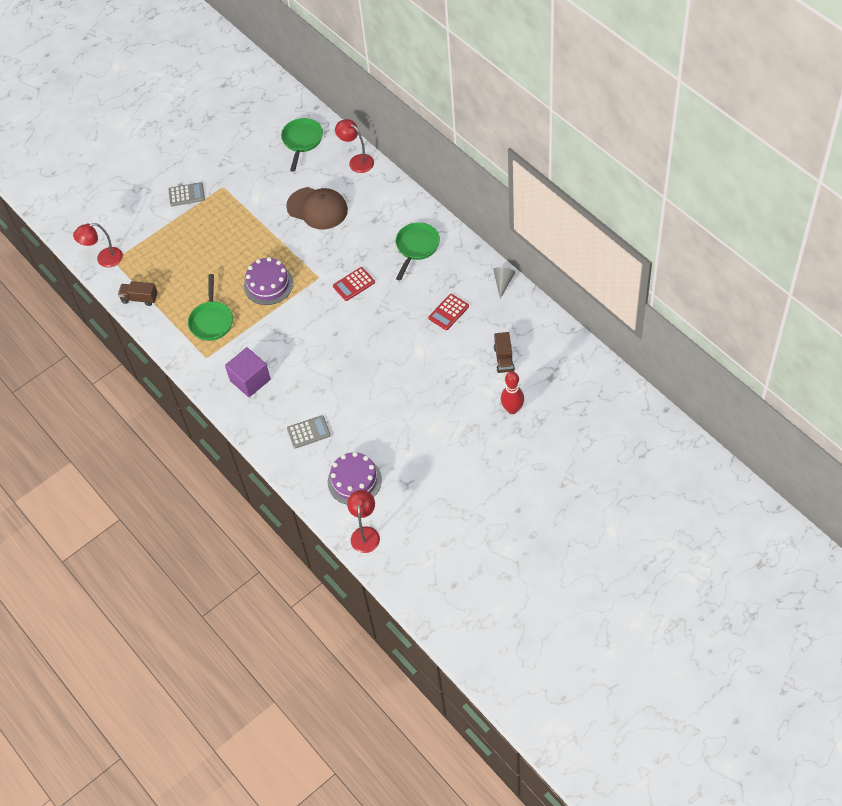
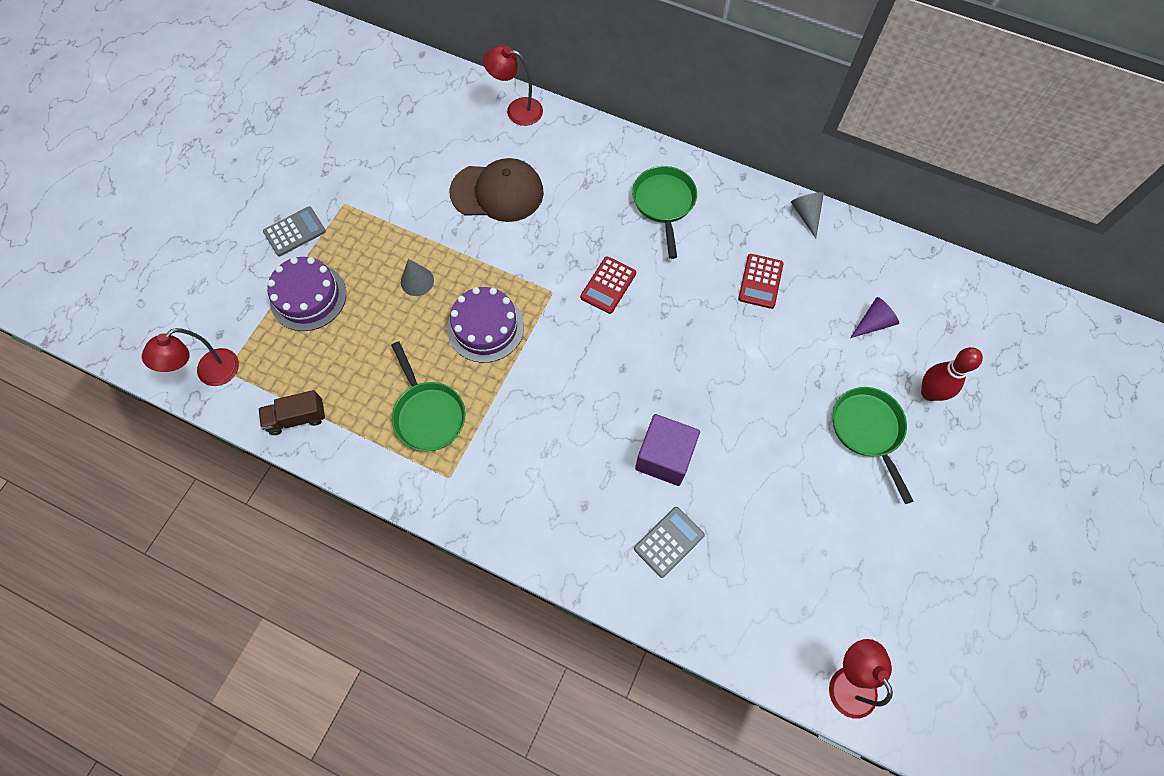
camera: 30 degrees left, 10 degrees up
(242, 245) = (417, 281): none -> grey cone
(250, 380) = (536, 489): purple cube -> purple cube (664, 457)
(302, 141) = (426, 105): green pan -> green pan (868, 430)
(354, 481) = (780, 596): purple cake -> purple cake (308, 297)
(504, 359) = (873, 323): brown truck -> purple cone

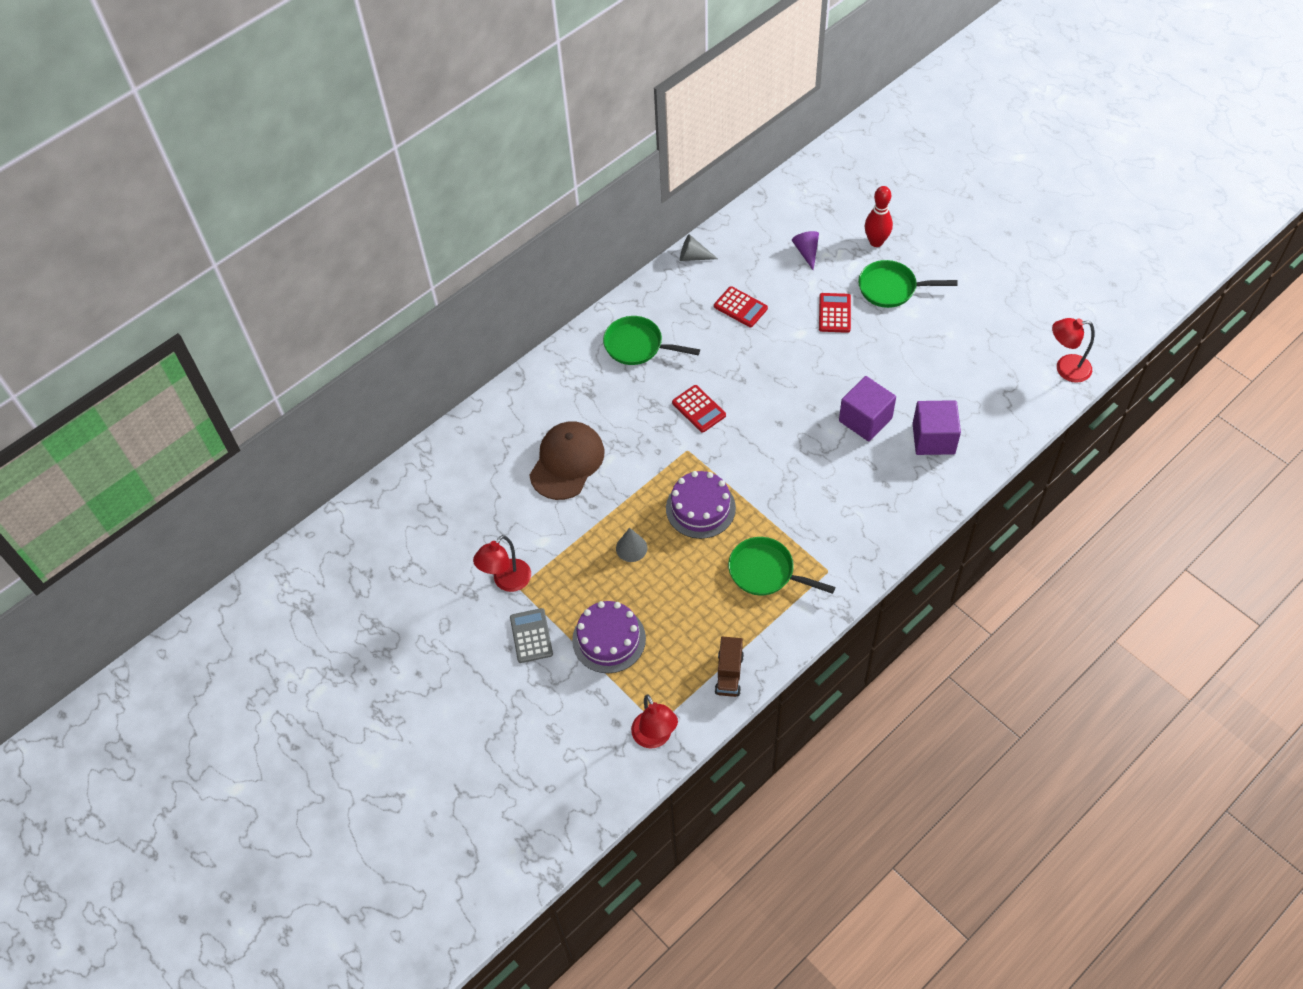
camera: 65 degrees left, 10 degrees down
(428, 414) = (765, 572): green pan -> green pan turned 150 degrees counterclockwise
(517, 110) = (483, 422): red lamp -> red lamp (507, 582)
(669, 542) = (933, 438): grey calculator -> purple cube
(800, 379) = (834, 313): none -> red calculator

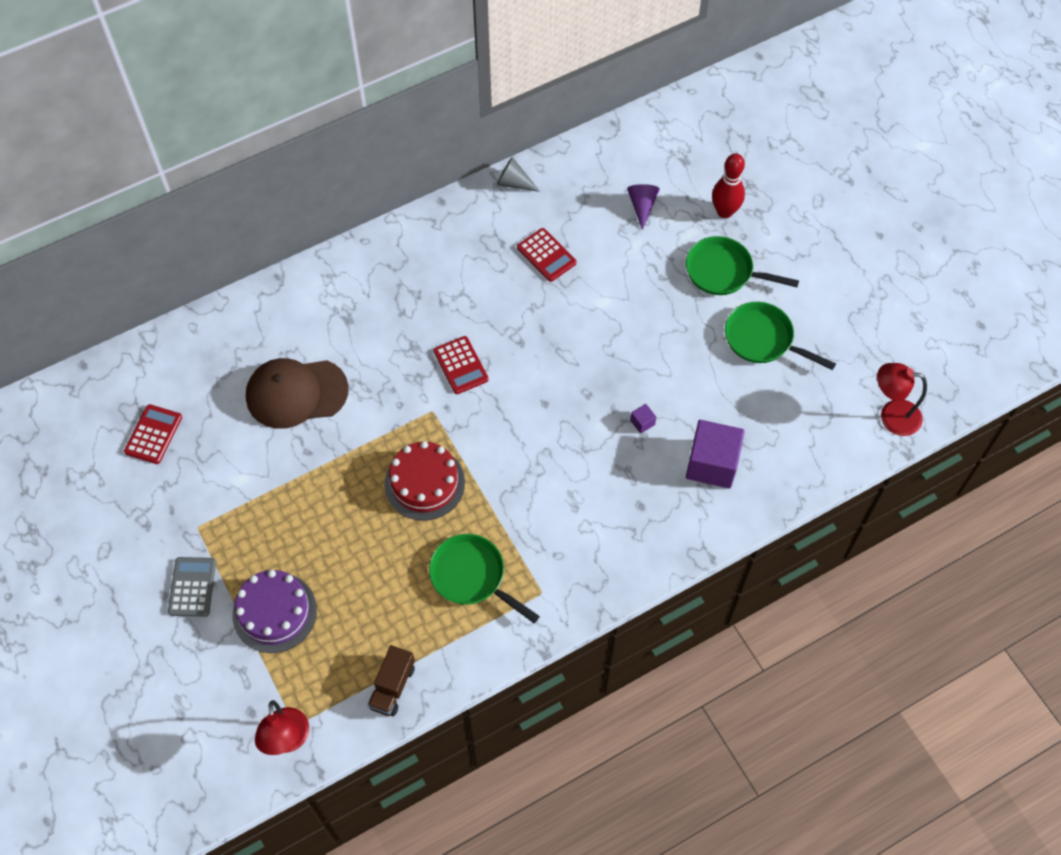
camera: 10 degrees right, 5 degrees up
(507, 582) = (186, 517): red lamp -> none
(567, 462) = (296, 393): brown cap -> brown cap turned 135 degrees counterclockwise
(631, 548) = (334, 511): grey cone -> none
(637, 345) = (417, 274): green pan -> green pan (763, 339)
(700, 508) = (424, 483): purple cake -> red cake
(834, 313) = (649, 287): red calculator -> red calculator (153, 434)
(865, 419) = (642, 422): purple cube -> purple cube, size x0.40

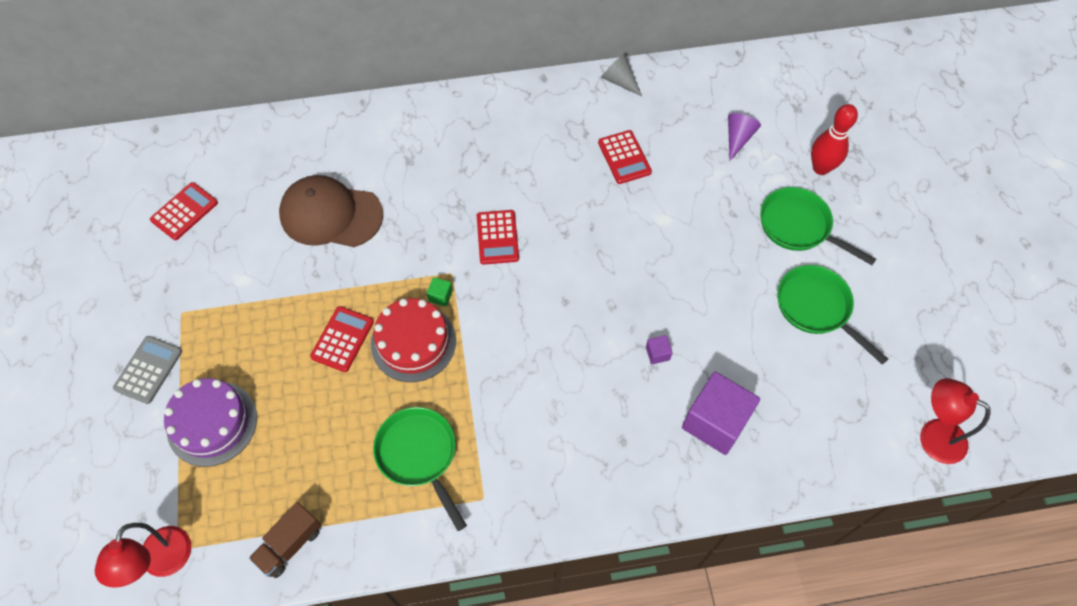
camera: 20 degrees right, 0 degrees up
(359, 501) = (342, 339): none -> red calculator
(431, 434) = (440, 296): none -> green cube

